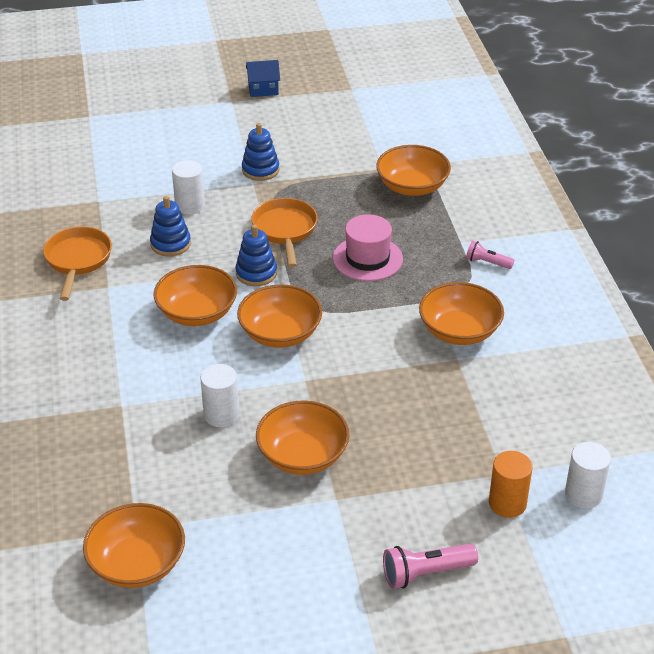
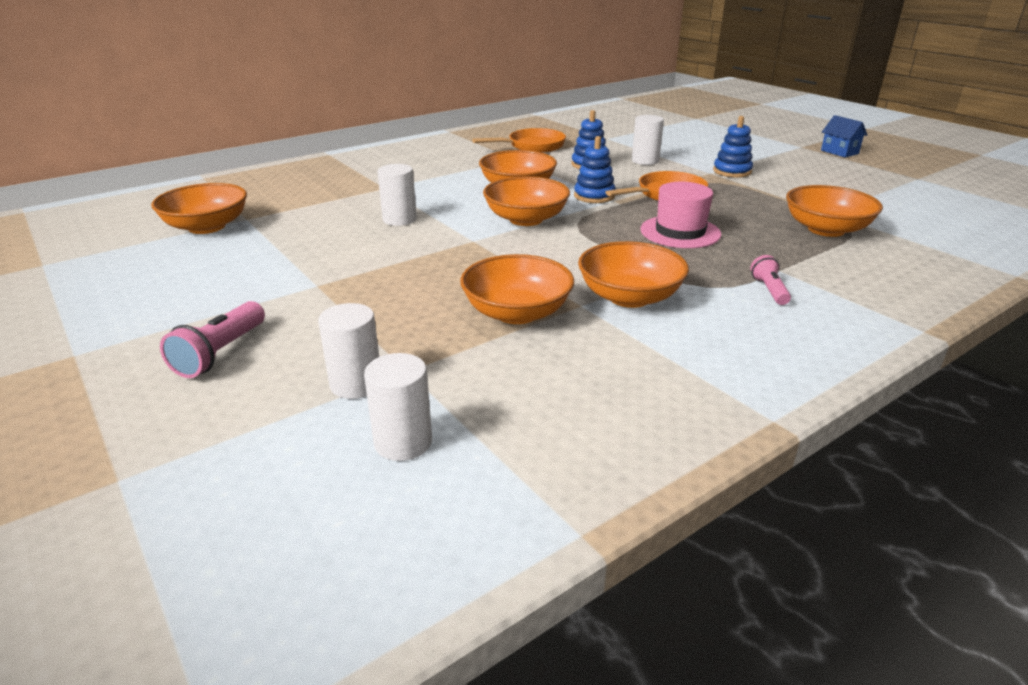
camera: 65 degrees right, 10 degrees down
(302, 455) = (369, 259): orange bowl -> orange bowl (517, 313)
(426, 573) = (220, 353): pink flashlight -> pink flashlight turned 120 degrees counterclockwise
(507, 503) = (356, 384): orange cylinder -> white cylinder

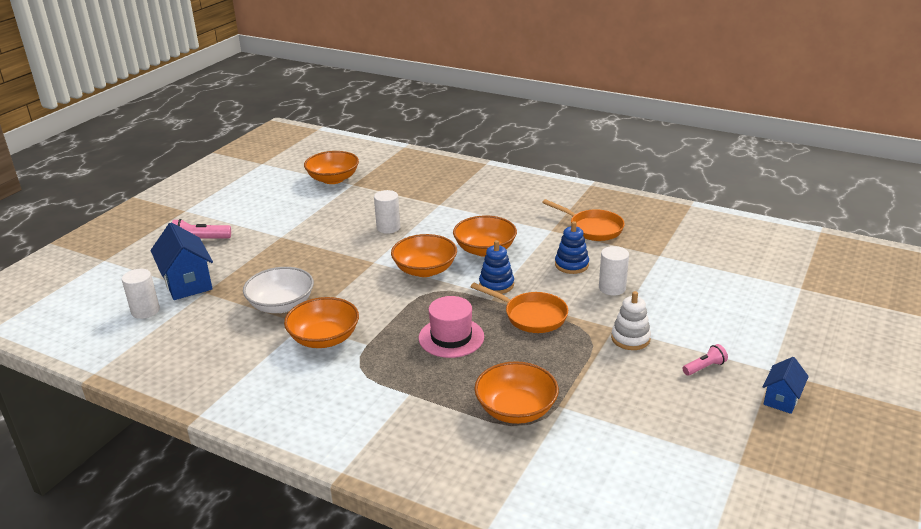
camera: 65 degrees right, 0 degrees up
(356, 384) = (187, 283): white cylinder -> blue house
(517, 313) = (281, 305): orange bowl -> white bowl
(732, 171) = (630, 338): blue stacking toy -> white stacking toy
(769, 290) = (369, 393): pink flashlight -> pink flashlight (704, 367)

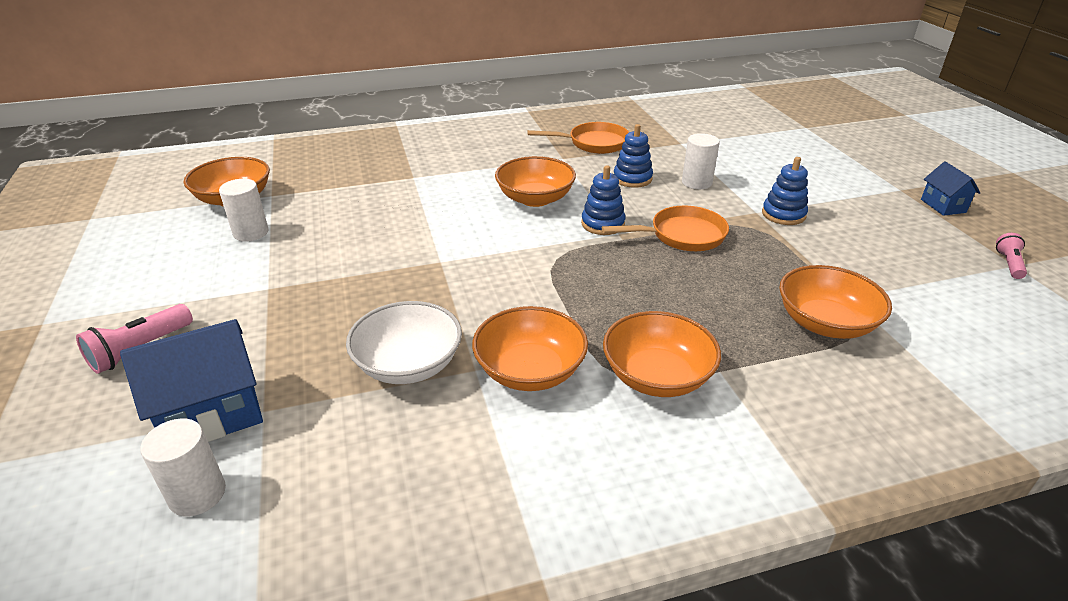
camera: 45 degrees left, 5 degrees up
(187, 283) = (212, 415): blue house -> blue house turned 45 degrees counterclockwise
(388, 227) = (395, 221): white cylinder -> white cylinder (251, 233)
(425, 270) = (510, 243): orange bowl -> orange bowl (657, 376)
(451, 337) = (653, 292): pink hat -> none
(630, 338) = (783, 214): white stacking toy -> blue stacking toy
(704, 367) = (865, 209): pink flashlight -> pink flashlight (1009, 264)

